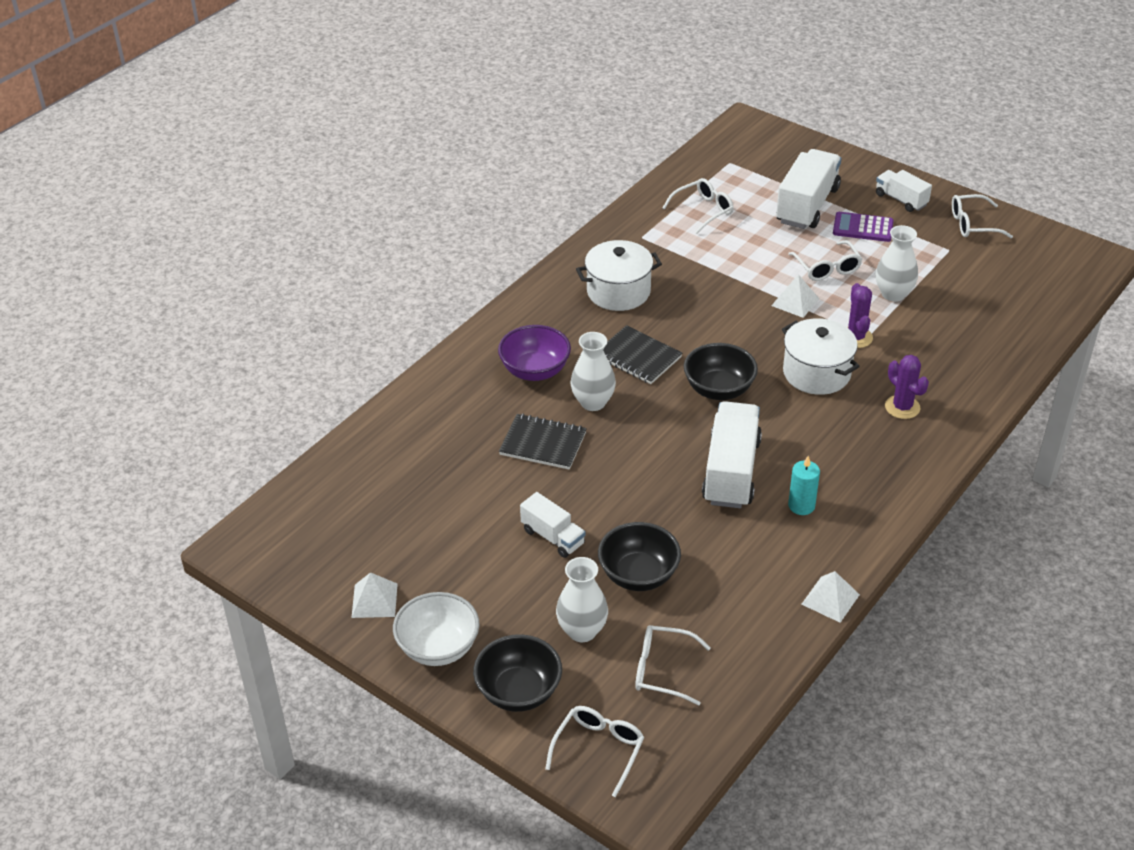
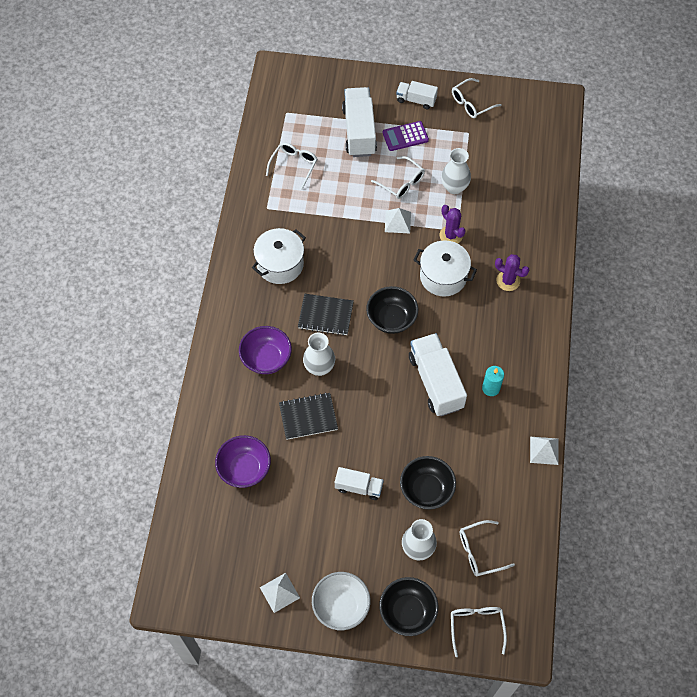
camera: 30 degrees left, 20 degrees up
(428, 463) = (244, 469): none -> purple bowl

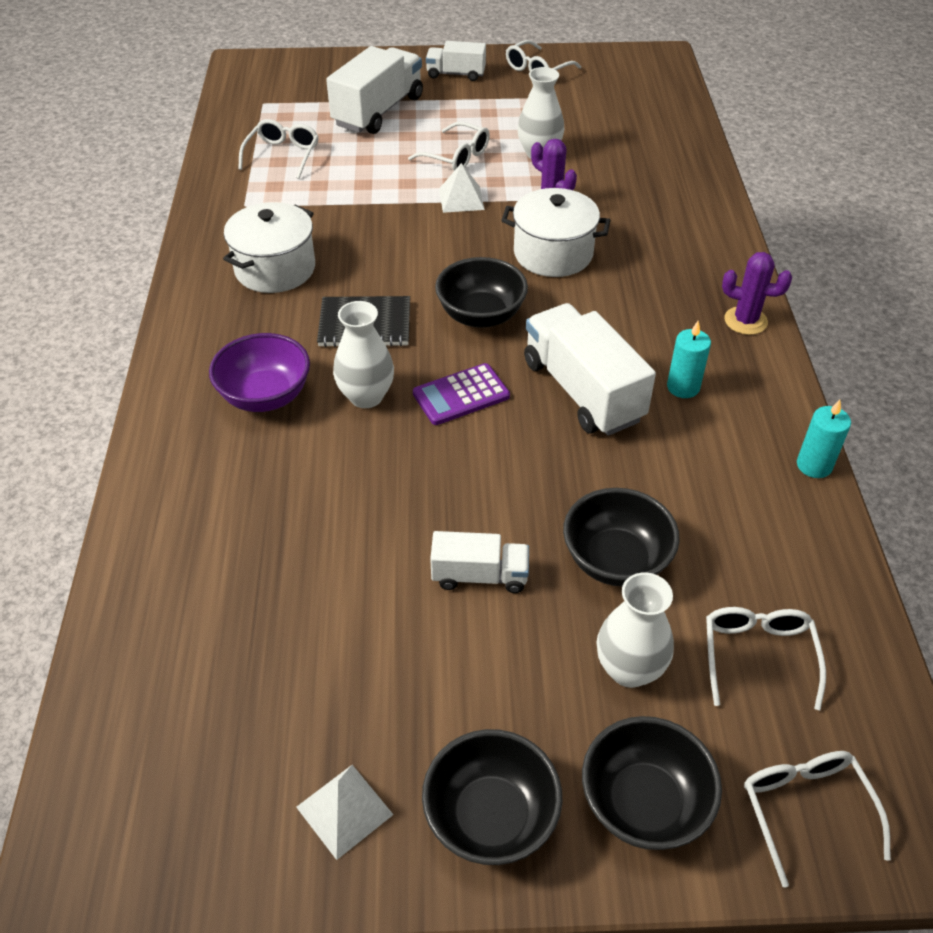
camera: 10 degrees left, 15 degrees down
(244, 469) = (240, 577): purple bowl -> none
(308, 417) = (357, 473): black notebook -> none
(341, 606) = (491, 817): white bowl -> black bowl
(359, 131) = (378, 111): white truck -> white truck turned 45 degrees clockwise
(405, 136) = (449, 110): purple calculator -> purple calculator (461, 395)
(479, 552) = (758, 655): white glasses -> white glasses turned 120 degrees clockwise
(508, 281) = (660, 247): purple cactus -> purple cactus (745, 321)
(544, 450) = (814, 465): white pyramid -> turquoise candle

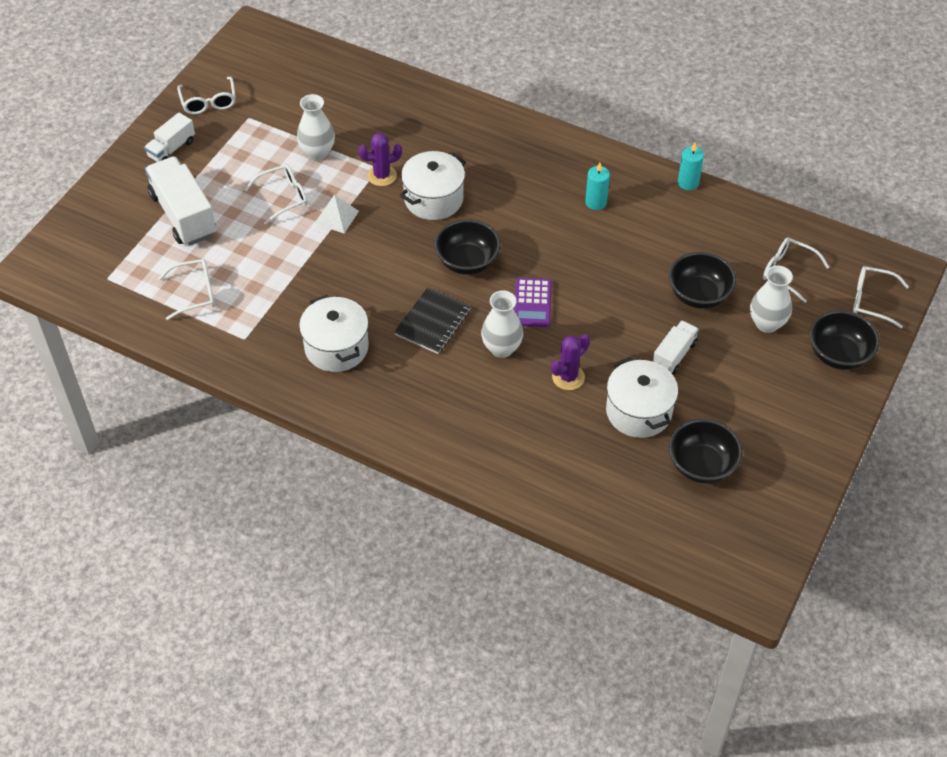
camera: 60 degrees left, 5 degrees up
(265, 396) = (466, 398): purple bowl -> none
(283, 155) = (195, 293): white glasses -> white glasses turned 120 degrees clockwise
(344, 810) = (782, 468): white pyramid -> none
(348, 575) = (638, 412): none -> white pot
(491, 817) = (815, 413): black bowl -> black bowl (701, 465)
(582, 391) = (568, 247): white truck -> none
(745, 321) = (562, 146): purple cactus -> purple cactus (568, 377)

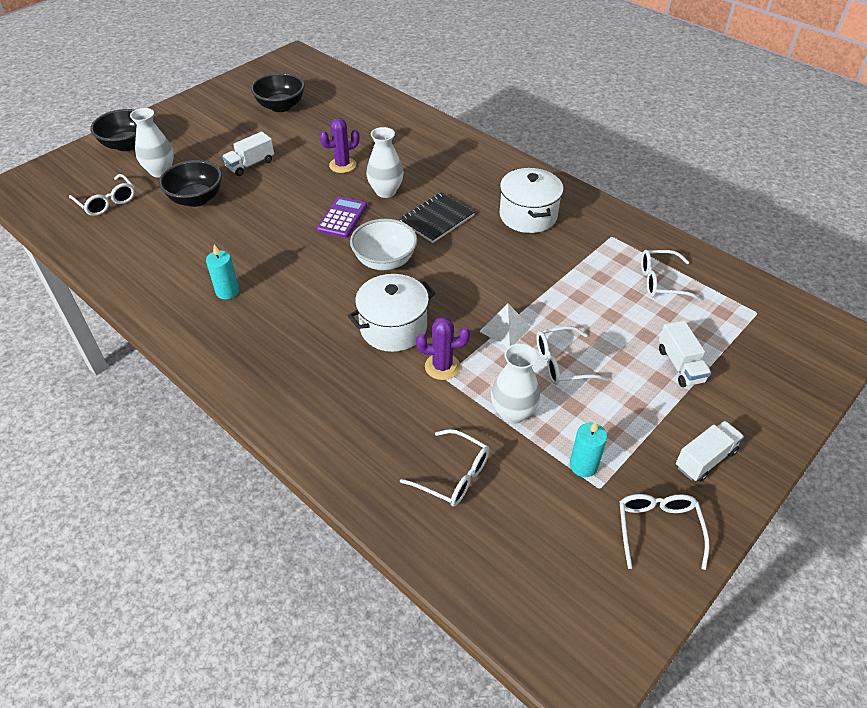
camera: 165 degrees left, 5 degrees down
(183, 215) = (680, 365): white truck -> white truck, size x0.56
(467, 262) = (385, 261): black bowl -> white bowl
(638, 412) = (303, 138): white pot -> none
(688, 183) = (121, 293): turquoise candle -> turquoise candle (583, 465)
(871, 300) = (63, 171): white glasses -> white glasses (453, 475)

